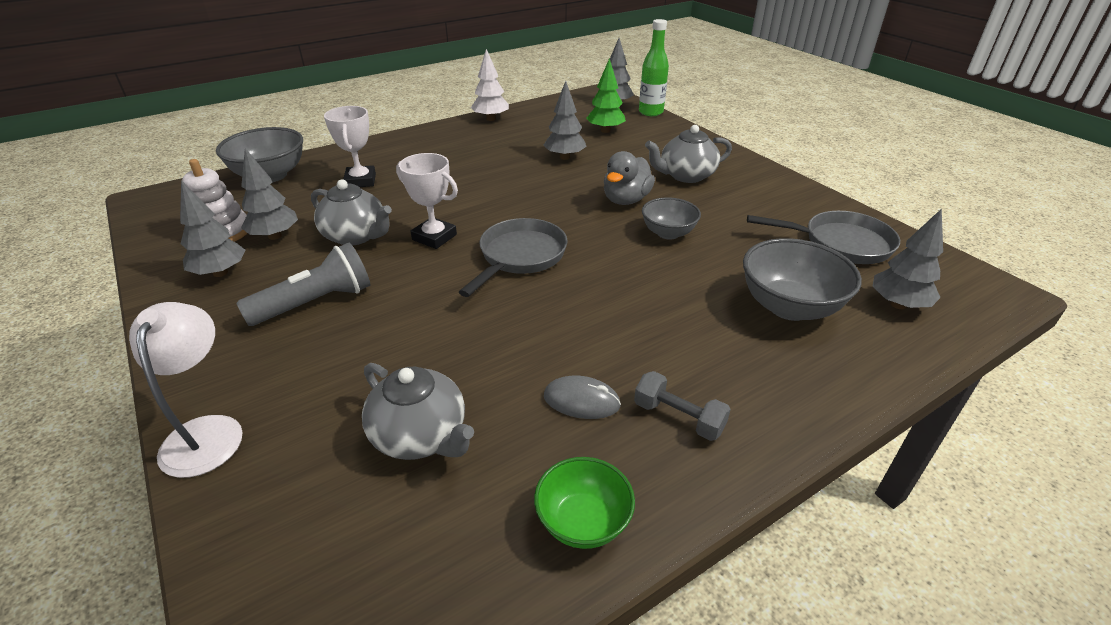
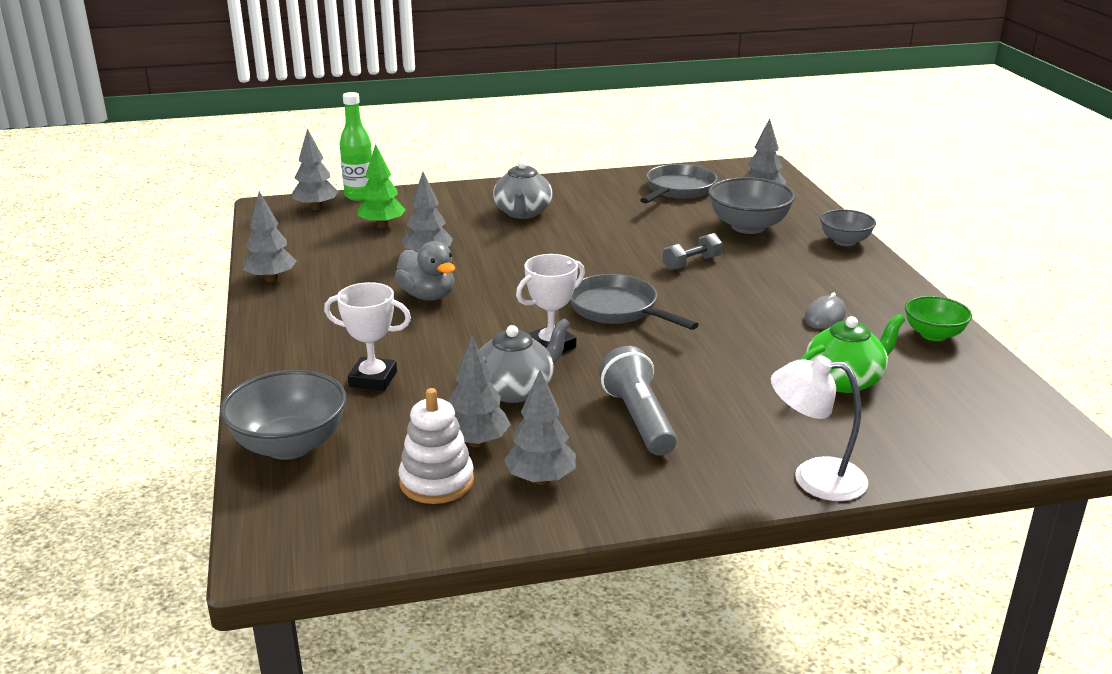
camera: 70 degrees left, 10 degrees down
(421, 436) = (844, 380): grey teapot -> green teapot
(491, 119) = (271, 279): white tree -> grey tree
(626, 200) = (548, 246): grey duck -> grey duck (427, 296)
(668, 233) = (620, 242): grey bowl -> grey bowl (845, 241)
(678, 417) = (851, 288): grey dumbbell -> grey dumbbell (691, 263)

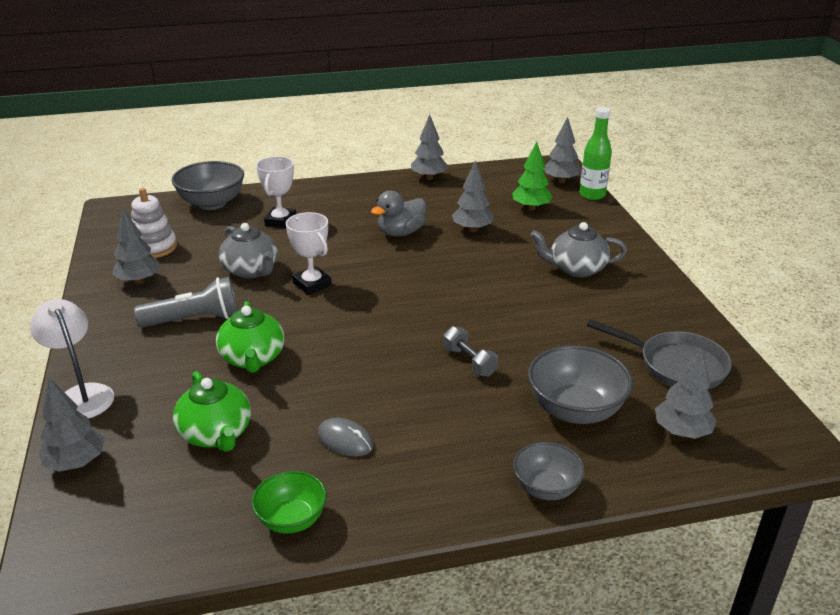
camera: 90 degrees right, 5 degrees up
(476, 442) = (190, 258): grey tree -> grey tree (76, 463)
(618, 309) = (371, 316): grey pan -> none
(712, 372) = (253, 358): none -> green teapot
(814, 478) = (82, 395): white lamp -> white lamp turned 45 degrees counterclockwise

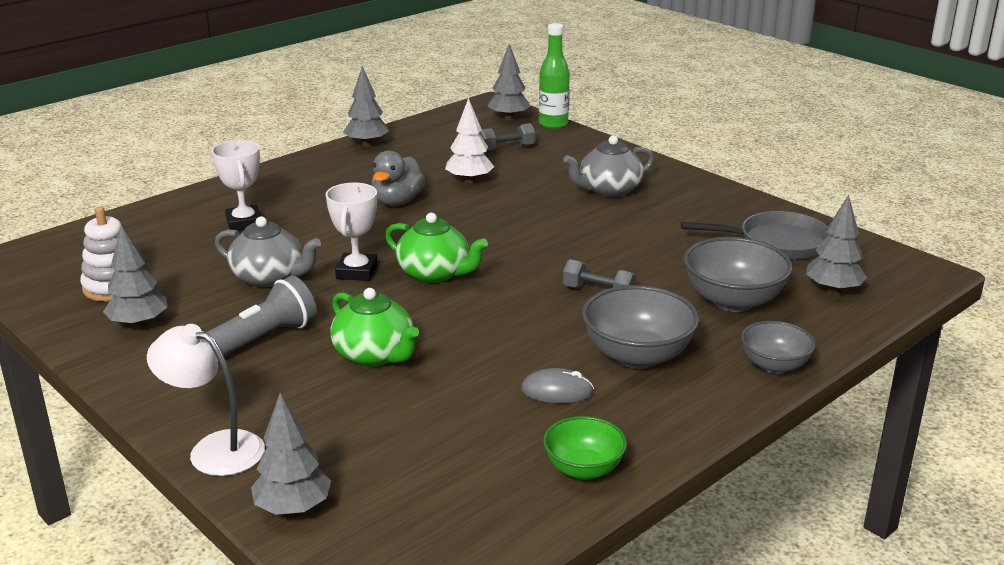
camera: 30 degrees left, 5 degrees down
(212, 203) = (132, 225): grey bowl -> grey bowl (637, 356)
(216, 434) = (419, 430): green teapot -> green teapot (435, 274)
(312, 284) = (357, 272): white trophy -> white trophy turned 75 degrees clockwise
(472, 229) = (469, 181): grey tree -> white tree
(531, 208) = (506, 148): green tree -> grey dumbbell

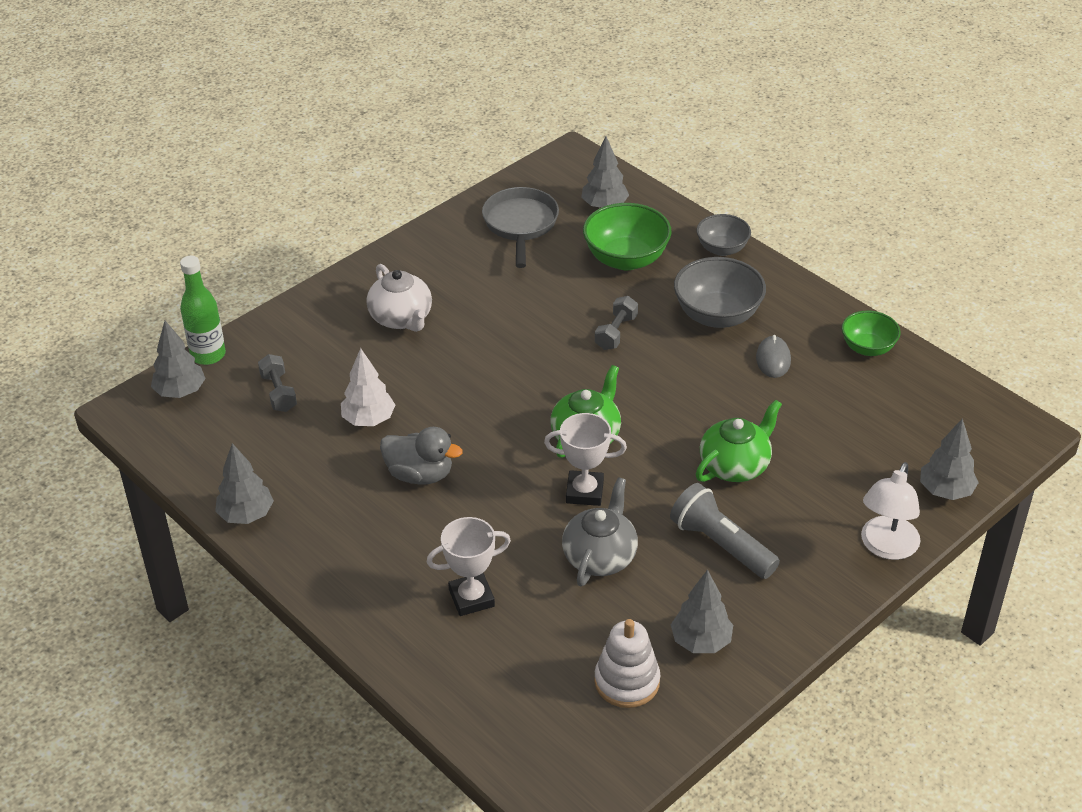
camera: 90 degrees left, 15 degrees up
(609, 190) = (401, 318): grey teapot -> white teapot
(733, 301) = (626, 259): grey bowl -> green bowl

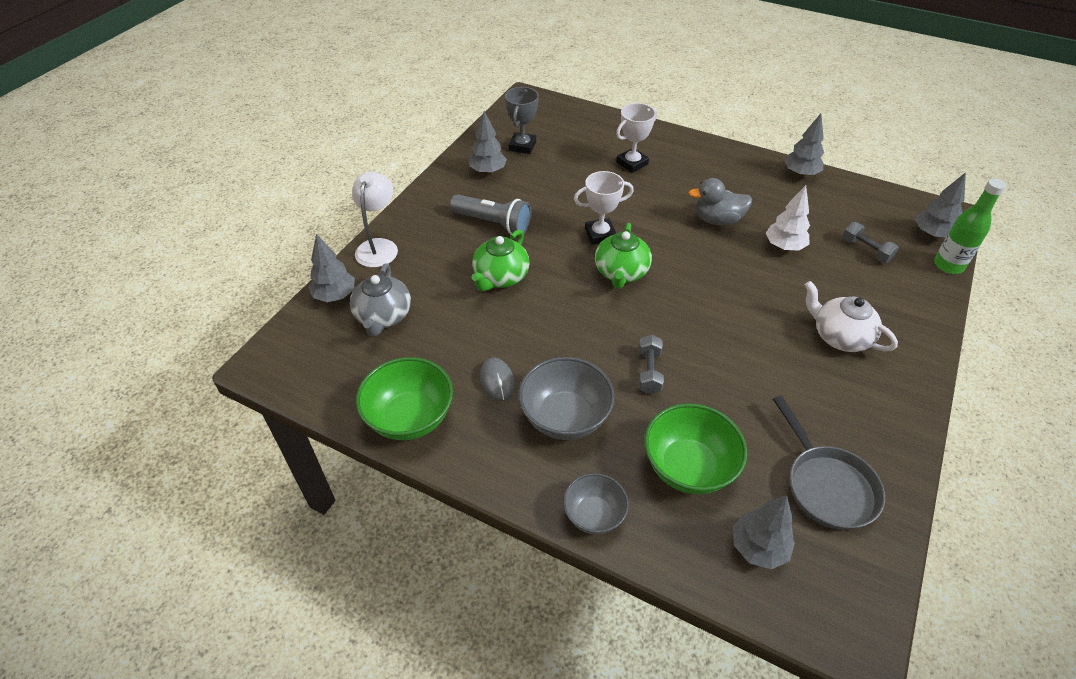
camera: 160 degrees right, 5 degrees up
(600, 556) = (568, 200): grey teapot -> grey teapot (383, 317)
(627, 681) = (522, 146): white stacking toy -> grey trophy
(867, 348) = (410, 418): green bowl -> green bowl, size x1.61

